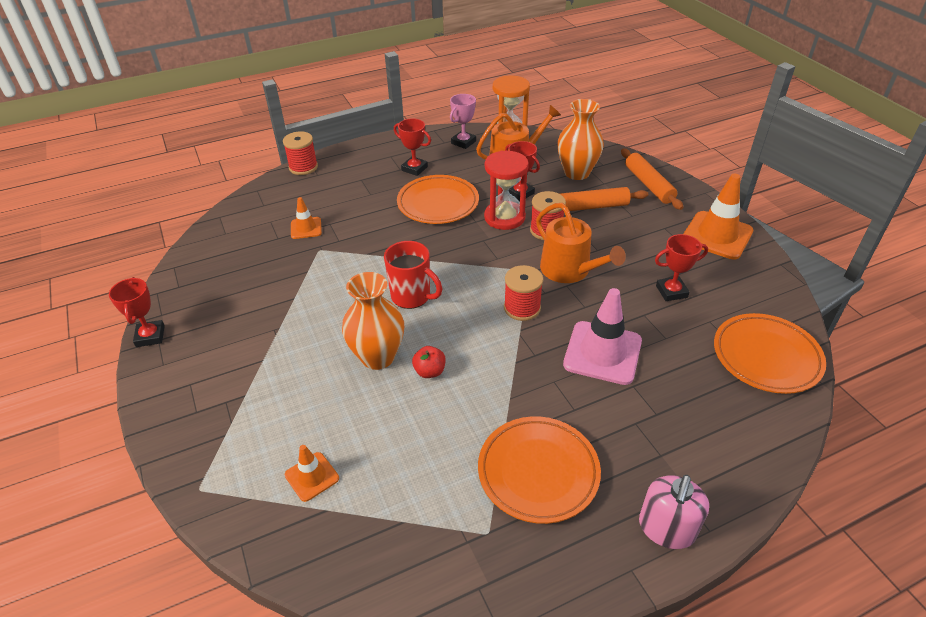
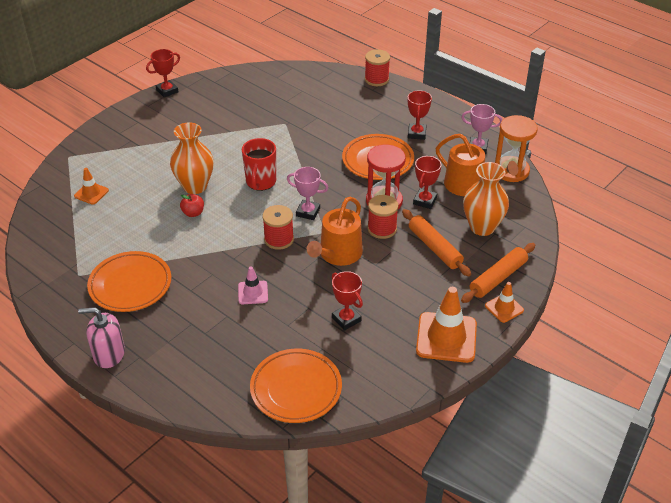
camera: 65 degrees right, 0 degrees up
(306, 228) = (304, 109): orange traffic cone -> orange traffic cone (504, 308)
(489, 273) = (308, 212): none -> pink trophy
(602, 353) = (253, 292): pink traffic cone -> pink traffic cone, size x0.53

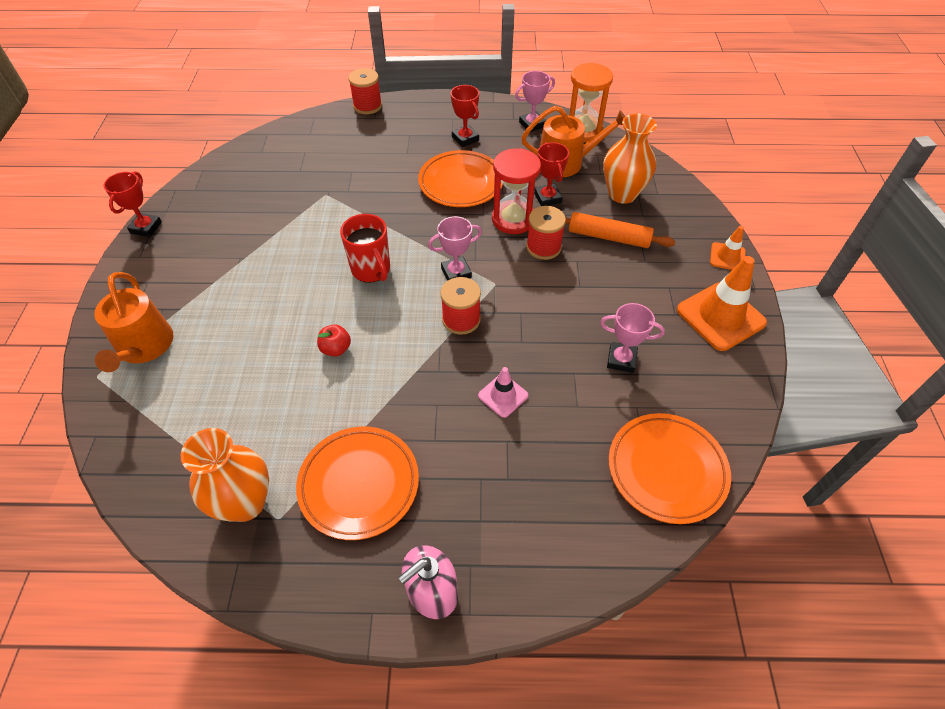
camera: 40 degrees left, 10 degrees up
(91, 193) = (180, 403): orange traffic cone -> none
(195, 186) = (303, 317): orange vase -> orange vase (245, 503)
(338, 254) = (535, 298): orange watering can -> orange watering can (144, 347)
(346, 319) = (621, 360): red trophy -> pink trophy
(498, 278) = (690, 232): orange rolling pin -> none

